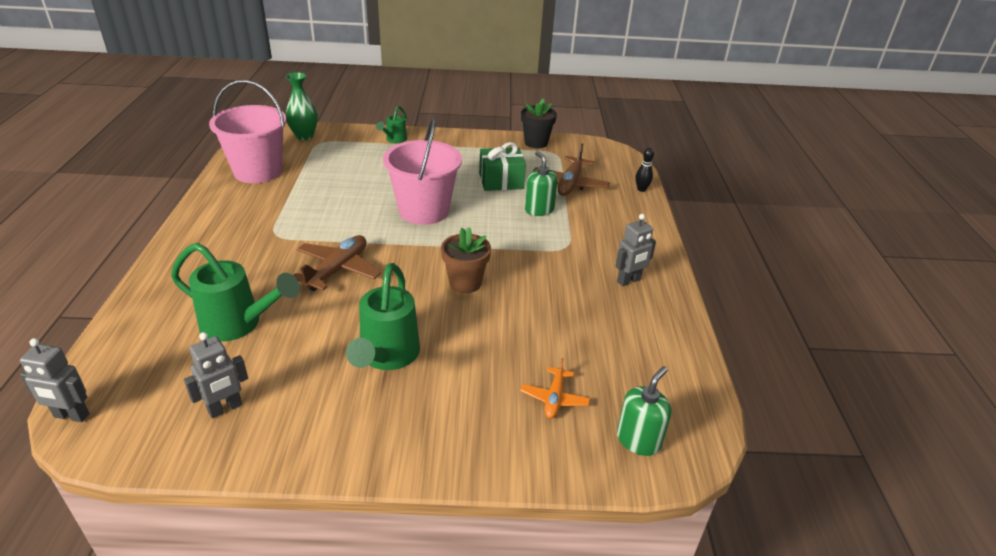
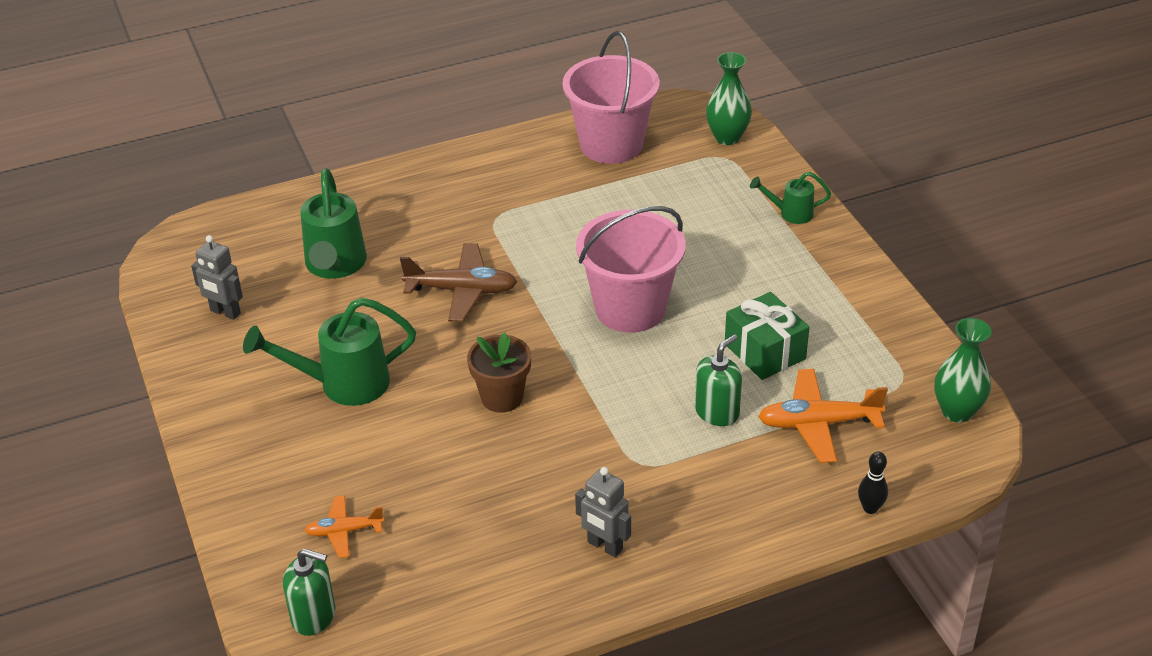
camera: 70 degrees right, 5 degrees up
(71, 416) = (179, 235): grey robot -> none
(536, 143) = (917, 351): black flower pot -> none
(570, 184) = (818, 423): brown plane -> orange plane
(586, 147) = (957, 411): none -> green vase

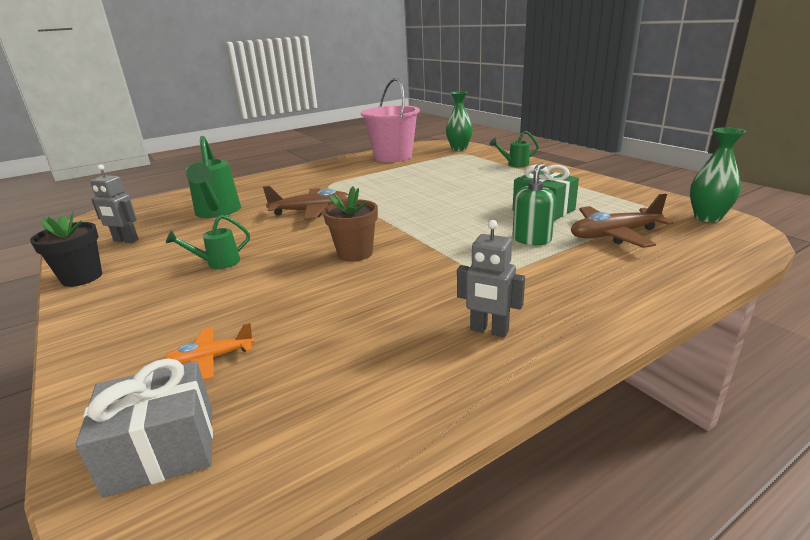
camera: 10 degrees left, 15 degrees down
(192, 381) = (82, 277): none -> black flower pot
(314, 616) = (162, 449): green soap dispenser -> grey gift
(342, 384) = (217, 263): green watering can -> green watering can, size x0.54
(630, 308) = (436, 205): pink bucket -> none
(818, 423) = (614, 235): orange plane -> brown plane
(870, 508) = (706, 272): black bowling pin -> none

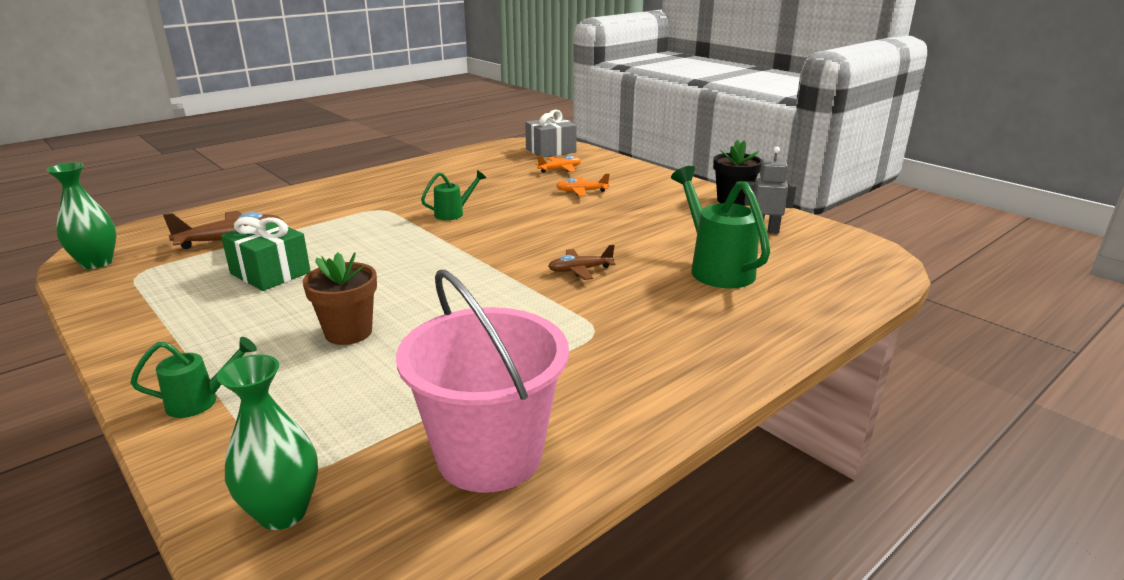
camera: 170 degrees right, 0 degrees up
(217, 263) = (625, 212): green watering can -> green watering can (454, 213)
(230, 298) = (581, 191): none -> orange plane
(312, 211) = (580, 270): brown plane -> brown plane, size x0.59
(355, 253) = (498, 221): brown flower pot -> brown flower pot (348, 332)
(489, 330) = (397, 182): grey robot -> none
(531, 239) = (320, 236): green soap dispenser -> none

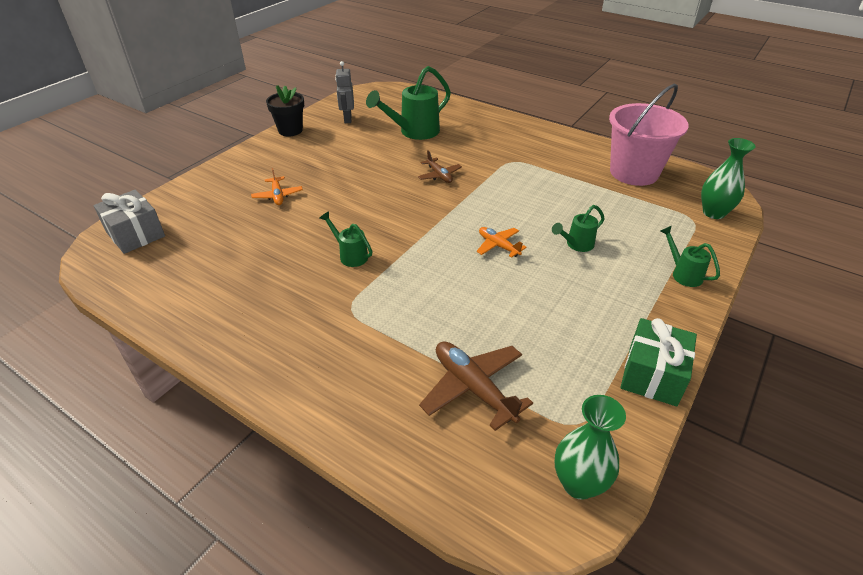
camera: 105 degrees left, 15 degrees up
(270, 273) = (522, 323): green gift -> green gift (652, 375)
(348, 332) = (576, 245): brown flower pot -> green watering can
(560, 169) = (209, 217): orange plane -> orange plane (498, 246)

